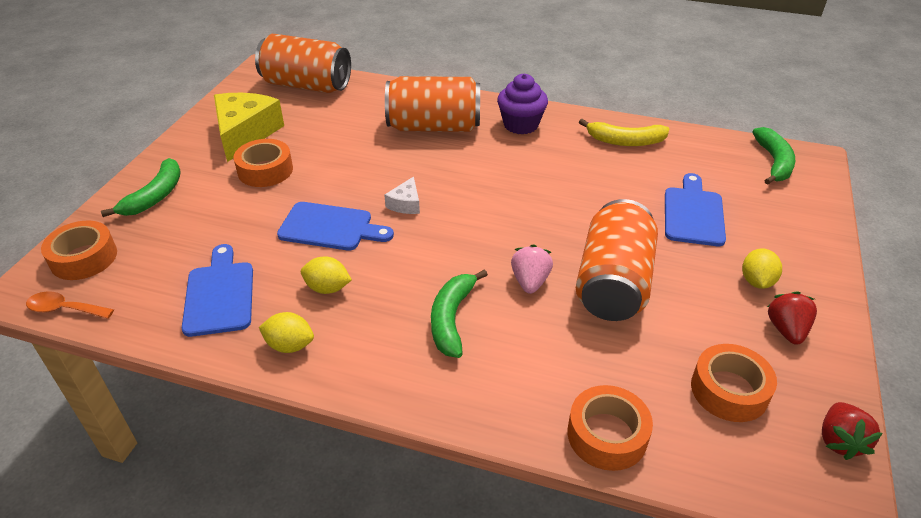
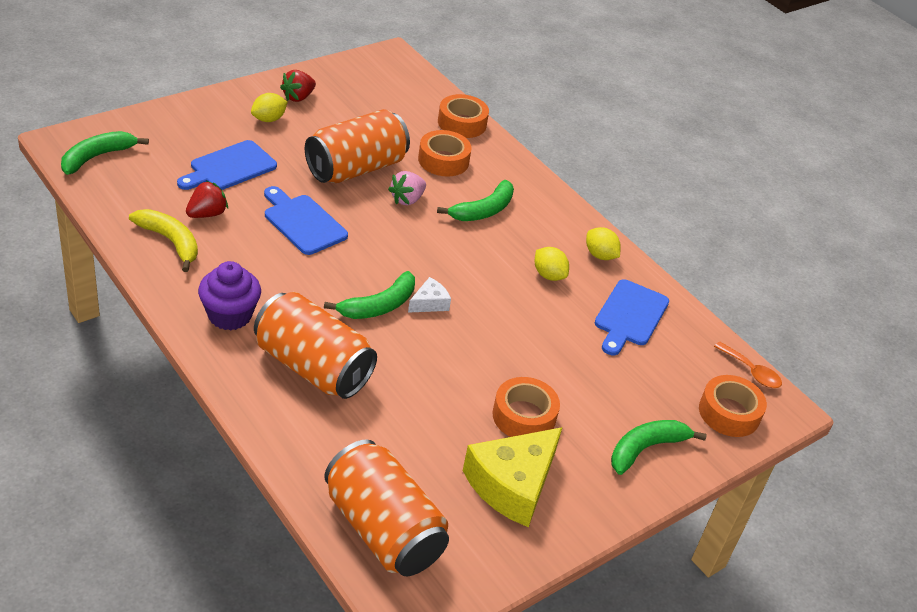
camera: 150 degrees left, 0 degrees up
(330, 227) = (509, 320): blue cutting board -> blue cutting board (302, 222)
(439, 181) = (379, 306): none -> green banana
(729, 390) = (374, 100): orange tape -> orange tape (443, 160)
(839, 441) = (355, 63): red strawberry -> red strawberry (207, 214)

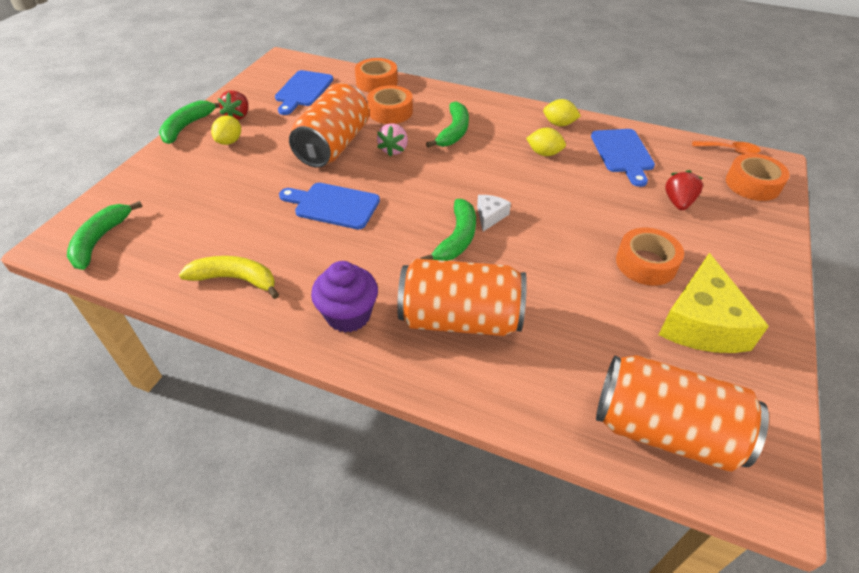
camera: 25 degrees left, 5 degrees up
(207, 214) = (246, 239): red strawberry -> red strawberry (678, 202)
(229, 167) = (231, 192): blue cutting board -> blue cutting board (303, 91)
(646, 449) = (742, 238): green banana -> green banana (187, 127)

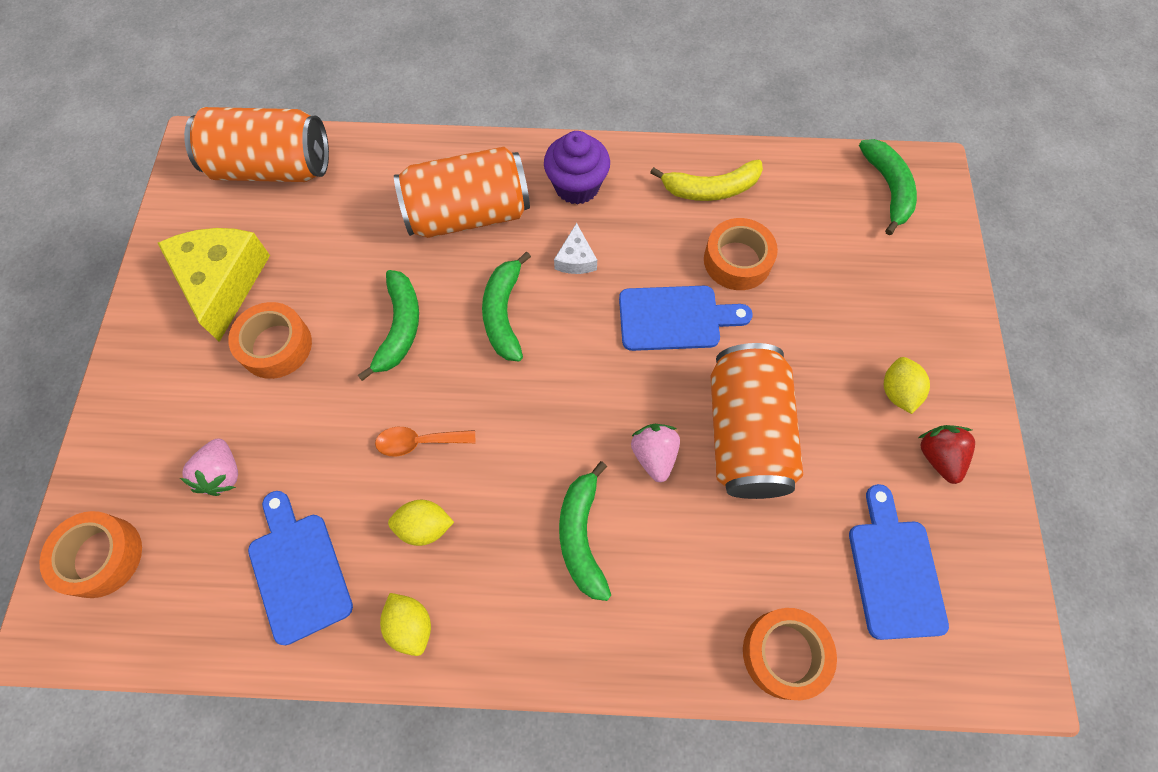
camera: 160 degrees right, 20 degrees up
(187, 127) = (987, 403): green banana -> green banana (399, 328)
(390, 111) = (709, 559): orange tape -> orange tape (737, 261)
(490, 216) = (474, 363): white cheese -> white cheese (575, 259)
(559, 124) = (410, 625): yellow lemon -> yellow lemon turned 60 degrees clockwise
(678, 202) = (222, 474): red strawberry -> pink strawberry
(729, 150) = (115, 645): orange spoon -> orange spoon (419, 442)

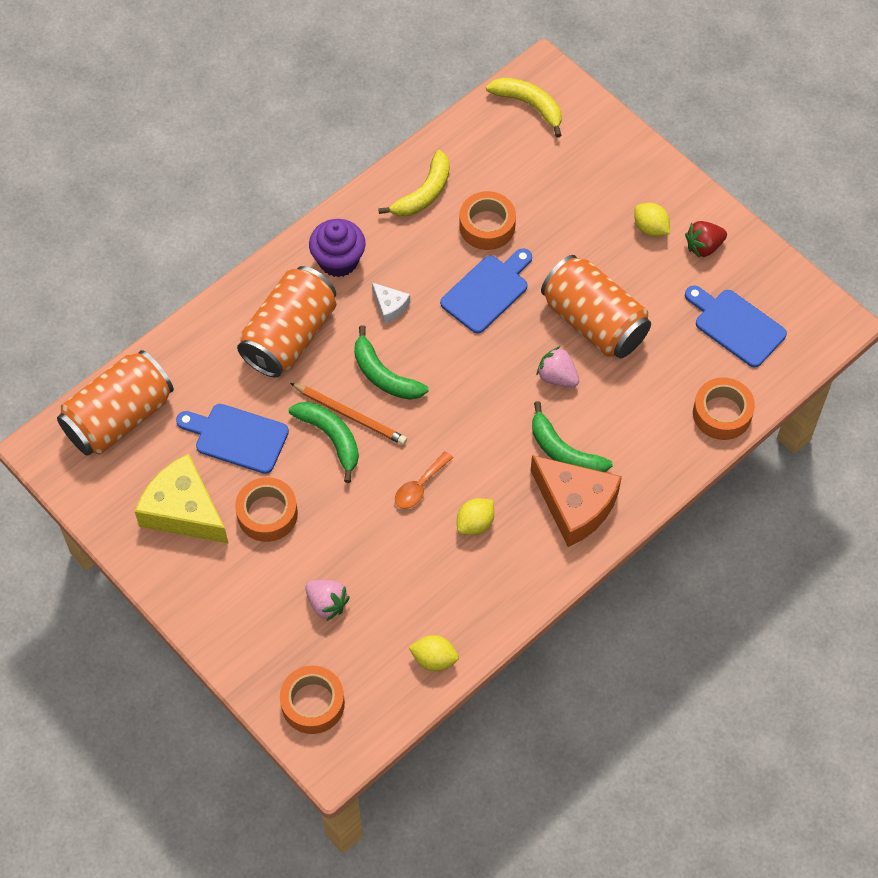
camera: 45 degrees left, 5 degrees down
(298, 571) = (433, 606): blue cutting board -> blue cutting board (237, 437)
(410, 625) = (524, 574): yellow lemon -> yellow lemon (434, 659)
(437, 323) = (350, 415): none -> orange pencil
(533, 603) = (575, 505): none -> orange cheese
(888, 188) = (529, 105): green banana -> yellow banana
(938, 457) = (704, 246): red strawberry -> red strawberry turned 60 degrees counterclockwise

